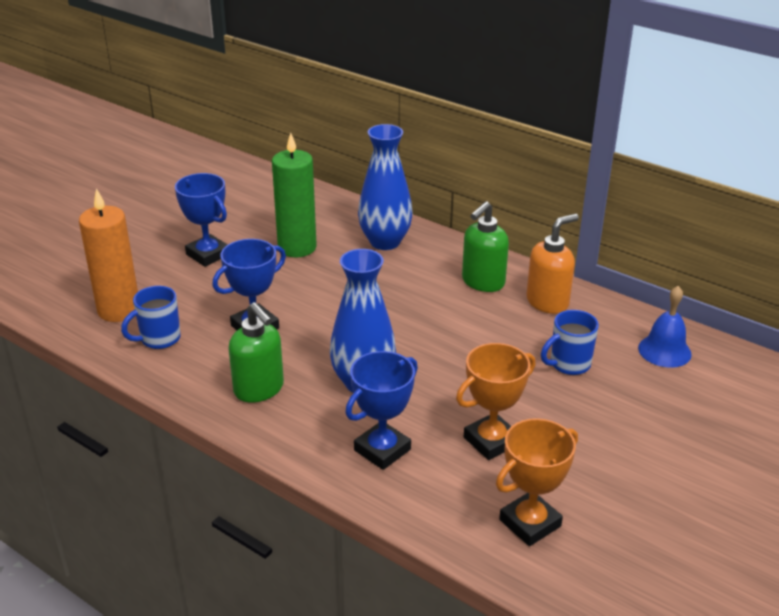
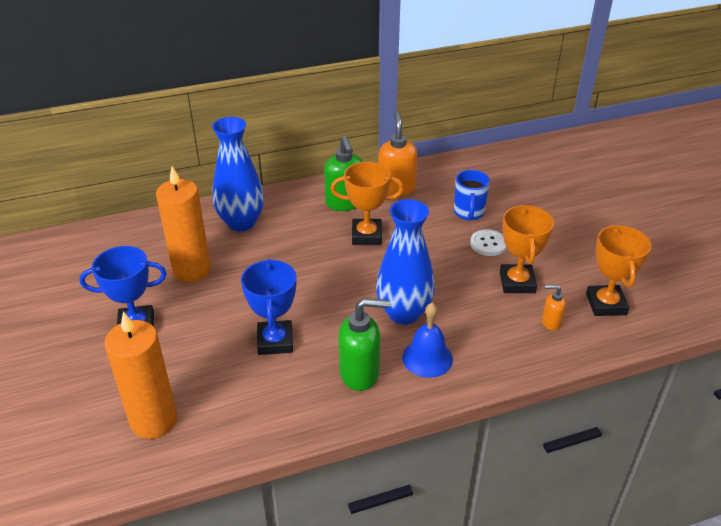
camera: 55 degrees left, 5 degrees up
(159, 339) = (229, 409): blue mug -> none
(297, 247) = (192, 270): green candle -> orange candle
(382, 450) = (486, 337): blue trophy -> none
(450, 315) = (366, 235): none -> orange trophy
(453, 488) = (551, 322): none -> orange soap dispenser
(532, 397) = (488, 244): none -> white button
(664, 351) = (489, 171): blue bell -> blue bell (427, 358)

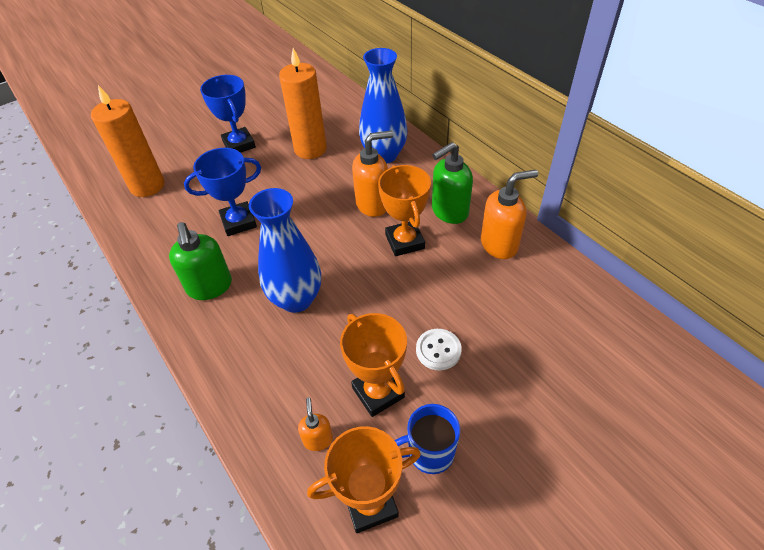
camera: 75 degrees right, 10 degrees up
(307, 244) = (373, 204): none -> orange soap dispenser
(427, 358) = (238, 332): blue bell -> none
(469, 213) = (489, 319): blue mug -> blue mug (429, 452)
(517, 282) = (378, 392): orange trophy -> orange trophy turned 75 degrees clockwise

